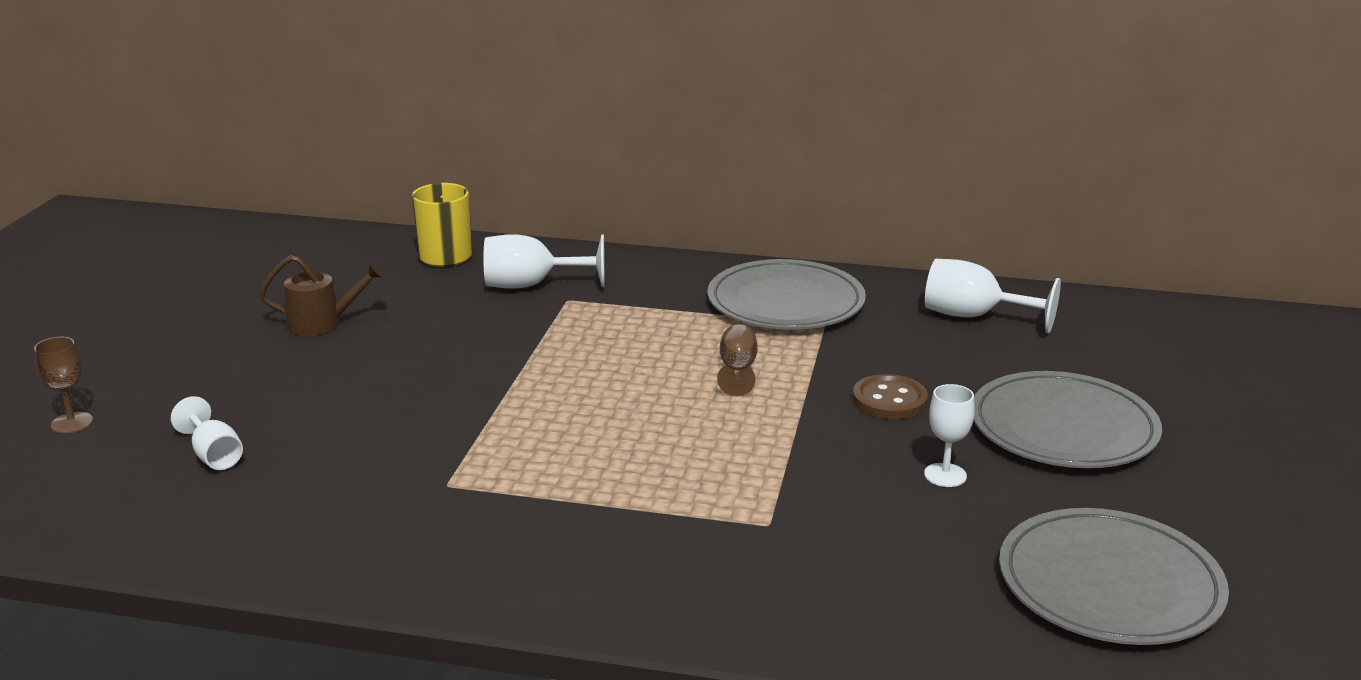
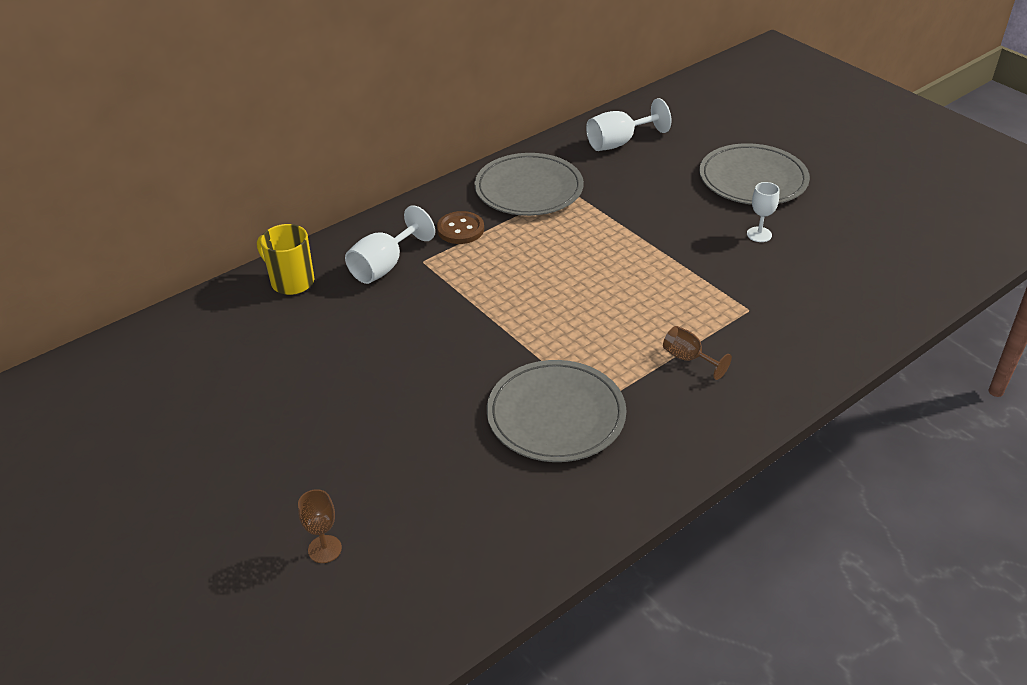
camera: 50 degrees left, 15 degrees up
(214, 455) = (453, 491): white goblet -> none
(323, 323) = (322, 374): brown watering can -> none
(737, 370) = (586, 243): brown goblet -> brown goblet (688, 358)
(889, 400) = (672, 212): brown button -> brown button (460, 229)
(1109, 584) = (887, 240): grey plate -> grey plate (556, 415)

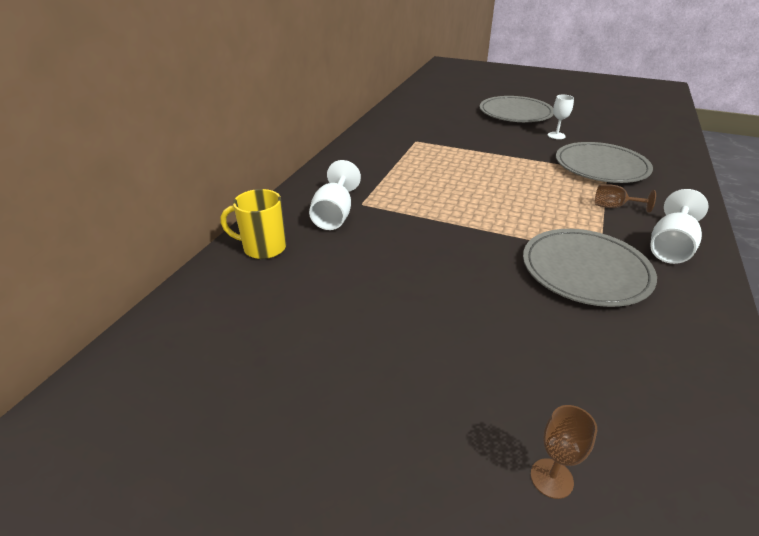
camera: 30 degrees left, 5 degrees down
(460, 229) = (368, 178): brown button -> none
(529, 189) = (388, 146): grey plate -> grey plate (601, 166)
(619, 143) = (416, 113): white goblet -> white goblet (670, 247)

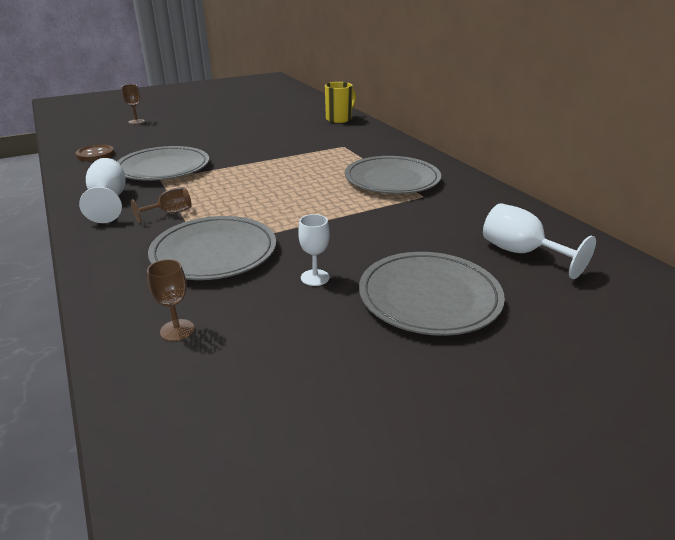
camera: 130 degrees right, 5 degrees down
(334, 215) = (343, 137): white goblet -> white goblet (521, 253)
(405, 157) = (392, 179): none -> grey plate
(648, 144) = (177, 330): none -> brown goblet
(676, 362) = (95, 155): none -> brown button

